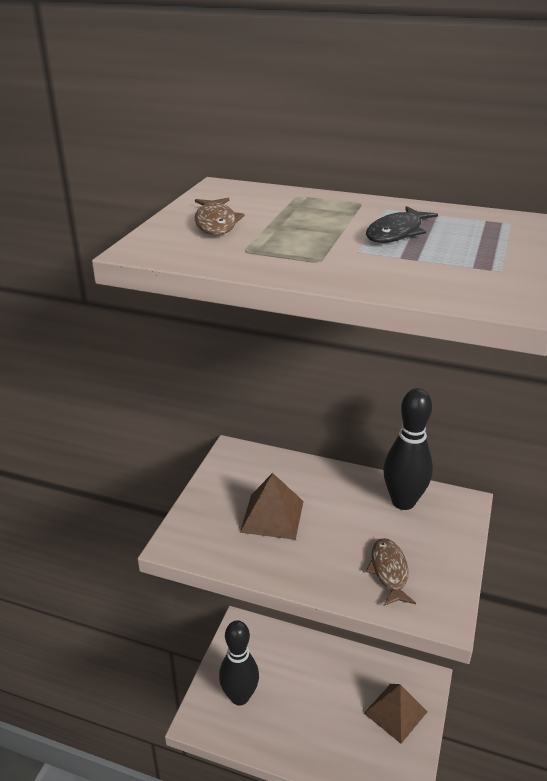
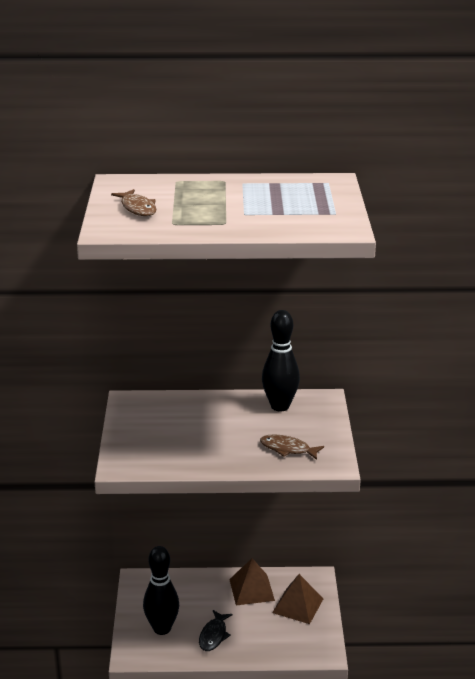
camera: 20 degrees left, 5 degrees down
(272, 516) = (185, 435): brown pyramid -> brown pyramid (251, 590)
(389, 571) = (287, 449): brown fish -> brown fish turned 45 degrees counterclockwise
(397, 233) = (261, 198): black fish -> black fish (214, 635)

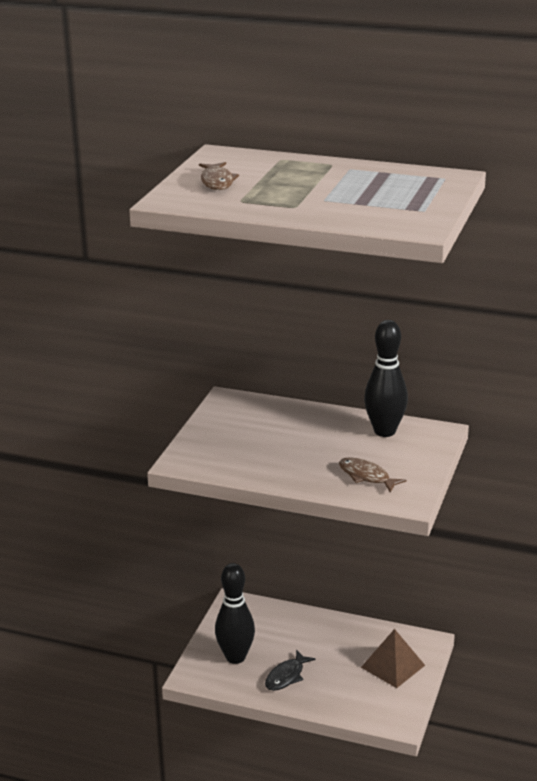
camera: 20 degrees right, 0 degrees up
(251, 590) = (349, 639): brown pyramid -> none

